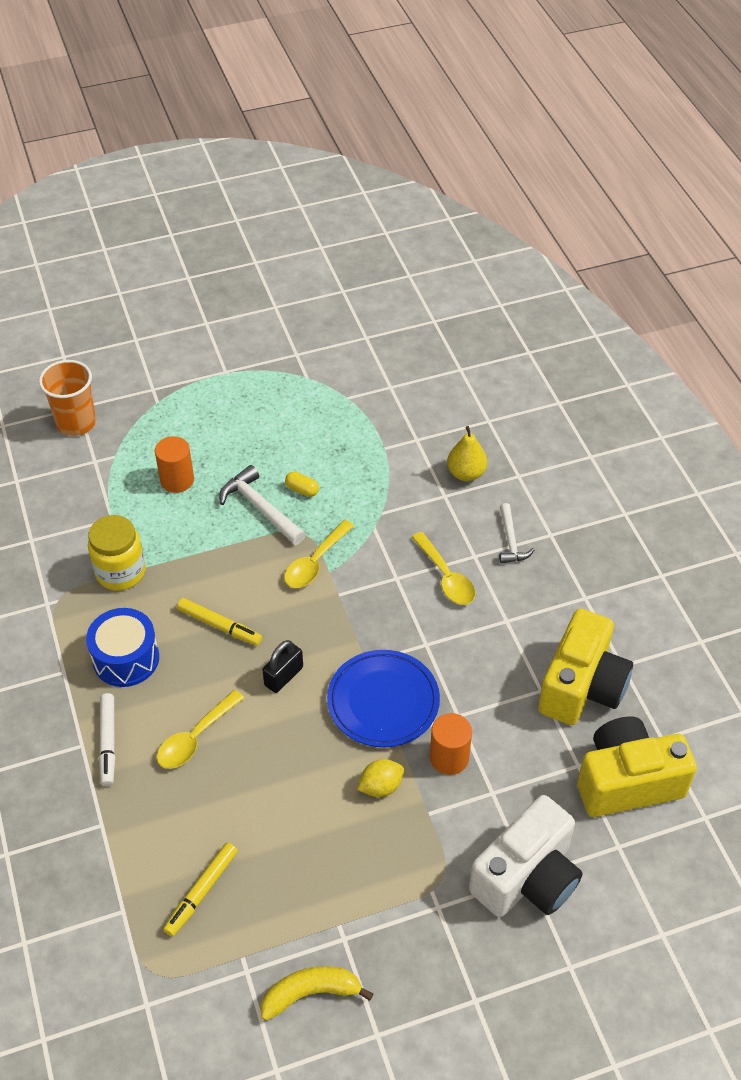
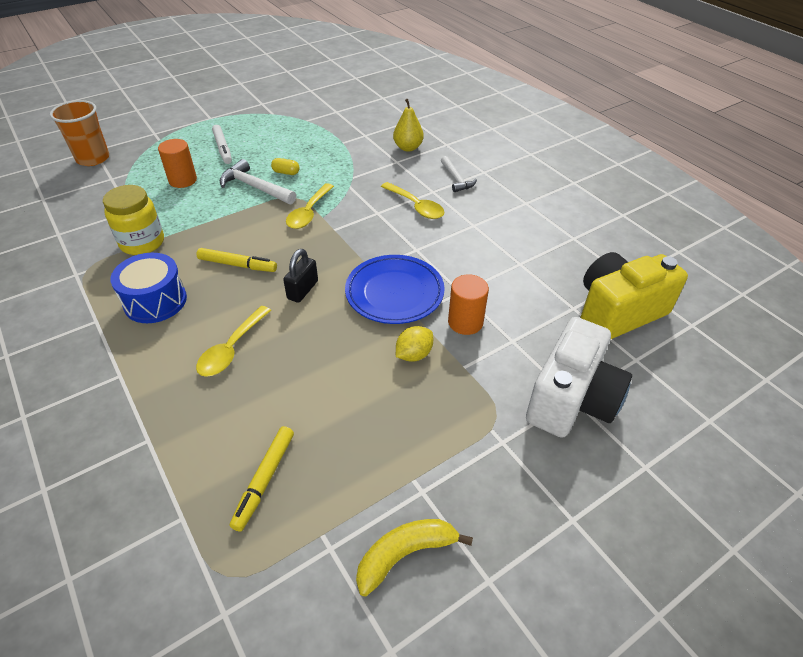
camera: 15 degrees left, 5 degrees down
(108, 742) = (146, 368): white marker -> white marker (223, 148)
(581, 686) = (550, 256): yellow camera -> none

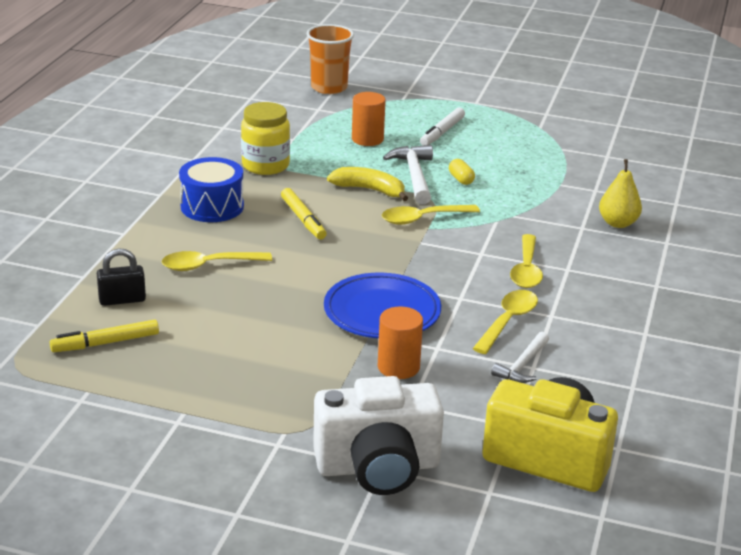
camera: 50 degrees right, 15 degrees down
(302, 290) = (318, 264): black padlock -> black padlock (122, 300)
(405, 554) = (111, 437): yellow banana -> yellow banana (369, 190)
(414, 354) = (319, 355): yellow lemon -> none
(456, 179) = (613, 274): white hammer -> white hammer (522, 365)
(462, 245) = (508, 321): none -> yellow spoon

